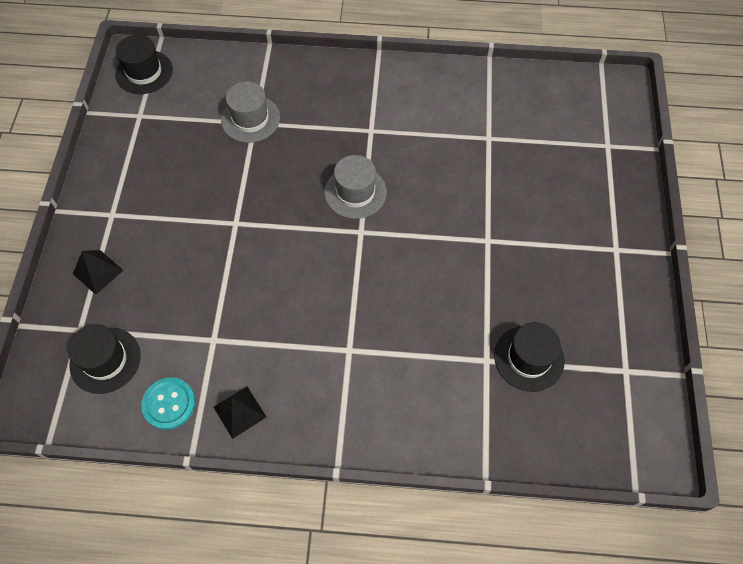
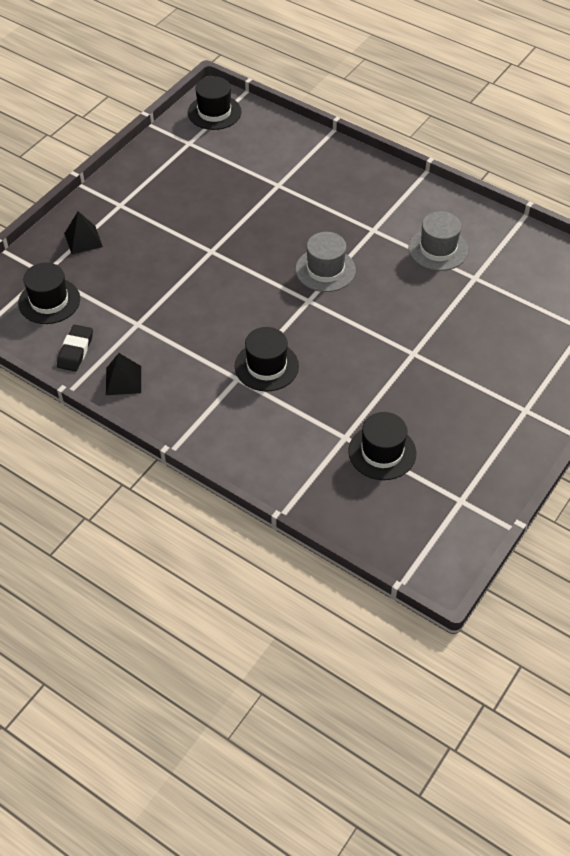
camera: 30 degrees right, 10 degrees down
(169, 404) = (75, 351): turquoise button -> black eraser
(250, 119) = (277, 180): grey hat -> grey hat (438, 249)
(368, 322) = (266, 366): none -> black hat

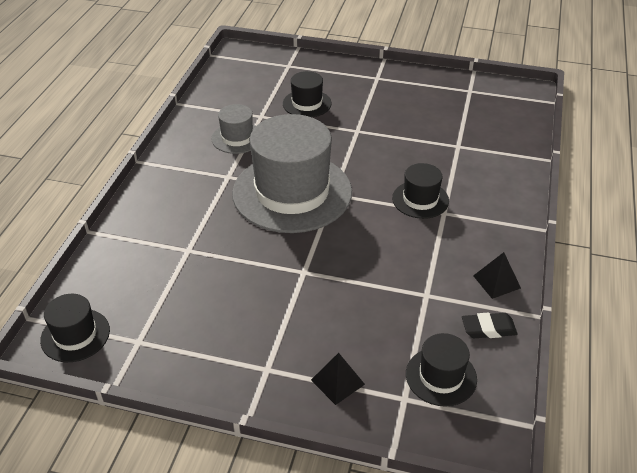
camera: 110 degrees left, 10 degrees down
(325, 270) = (292, 192): grey hat -> grey hat, size x2.13
(382, 452) = (458, 127): black hat -> black hat (307, 103)

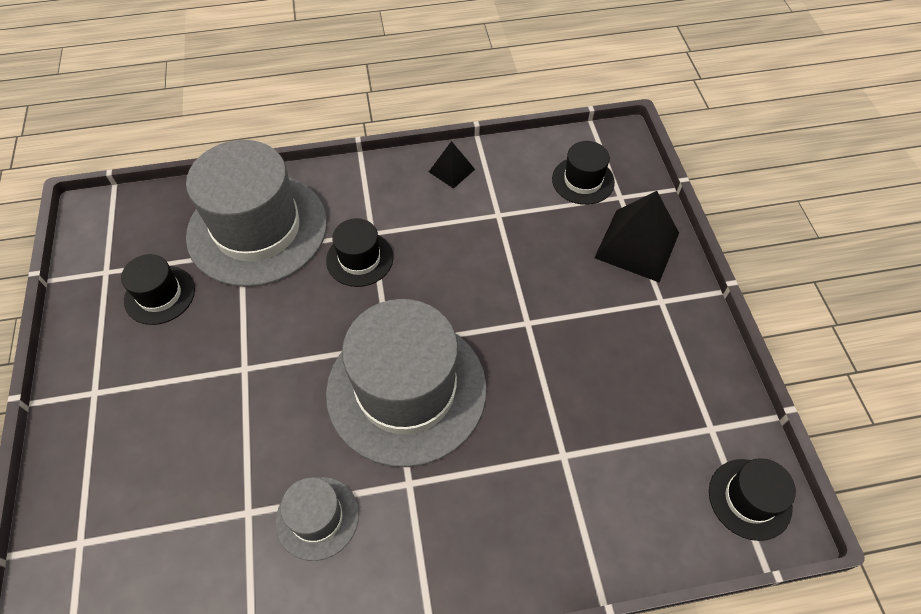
camera: 115 degrees left, 15 degrees up
(307, 103) = (194, 460): black hat -> black hat (160, 295)
(337, 382) = (637, 245): black pyramid -> black pyramid, size x1.87
(477, 157) = (257, 229): none -> grey hat
(488, 328) = (512, 163): black eraser -> none

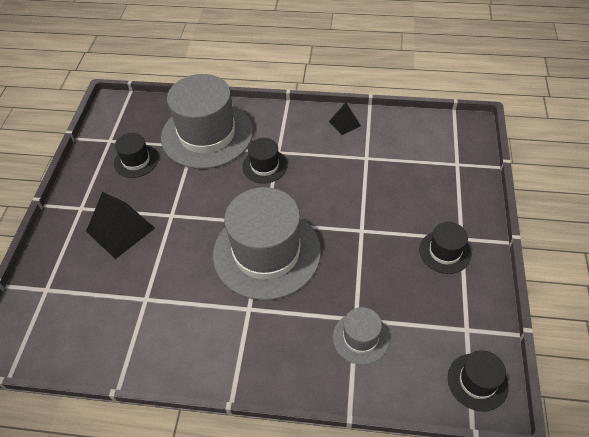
camera: 20 degrees right, 5 degrees down
(317, 518) = (185, 313): grey hat -> grey hat (360, 338)
(583, 180) = (434, 148): black hat -> black hat (445, 252)
(637, 245) = (457, 198): black pyramid -> black pyramid (120, 229)

